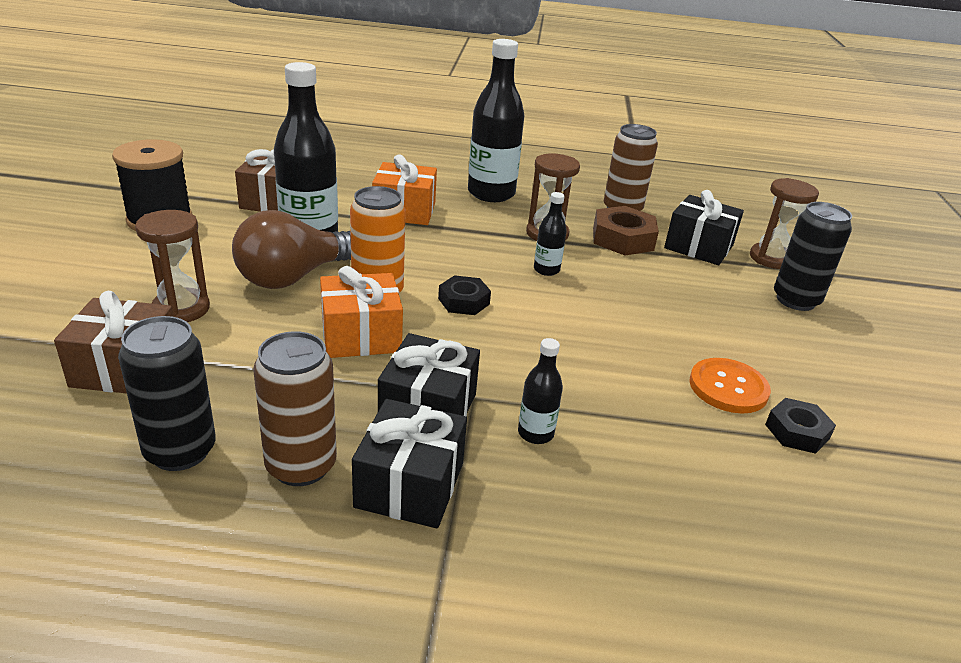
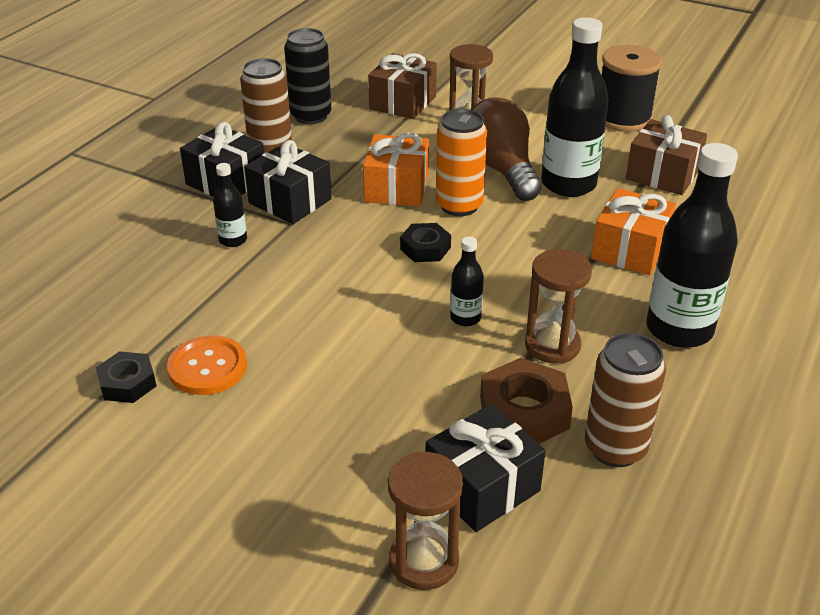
camera: 115 degrees right, 5 degrees up
(795, 300) = (311, 520): black can -> none

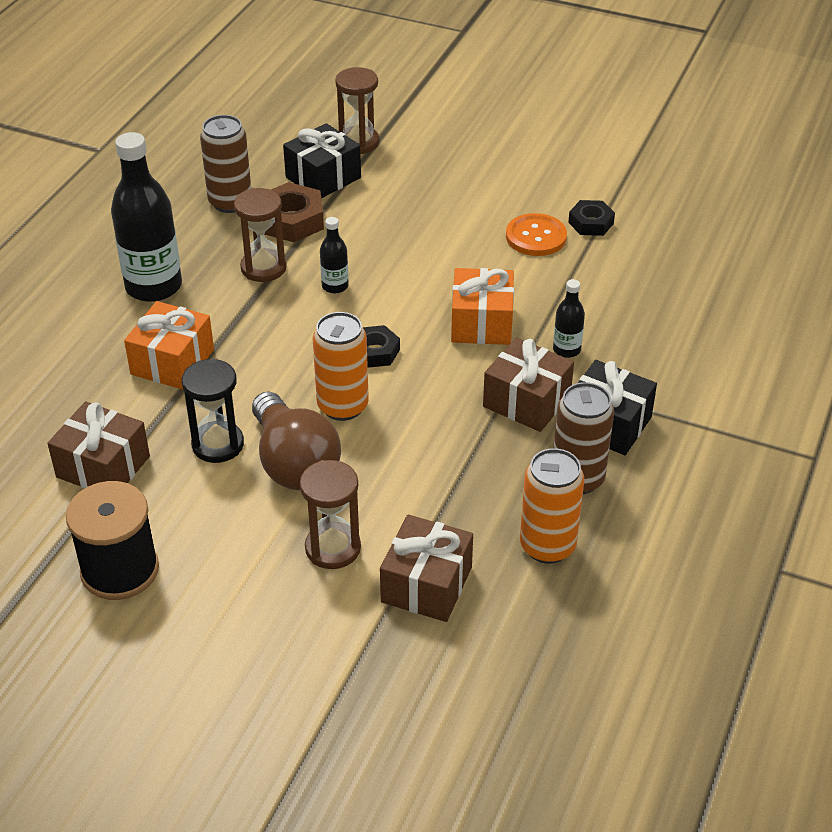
camera: 175 degrees right, 5 degrees up
(290, 201) = (526, 401): black gift -> brown gift
(311, 116) = (547, 546): black can -> orange can
(396, 188) = (413, 426): orange gift -> orange gift (481, 323)
(568, 184) = (218, 444): black bottle -> black hourglass

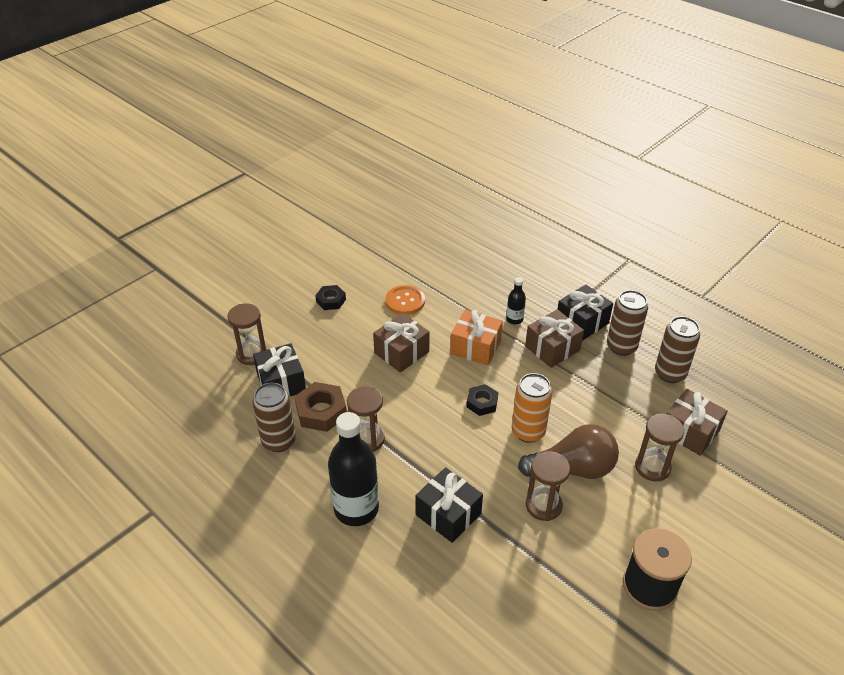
camera: 70 degrees left, 0 degrees up
(103, 467) = (545, 578): brown gift -> brown gift (401, 352)
(172, 362) = (448, 514): orange gift -> black gift
(218, 444) = (543, 505): black hourglass -> brown hourglass
(335, 286) = (406, 406): black bottle -> none
(547, 546) = (670, 373): orange can -> brown can
(591, 223) = (404, 275): black nut -> black nut (331, 300)

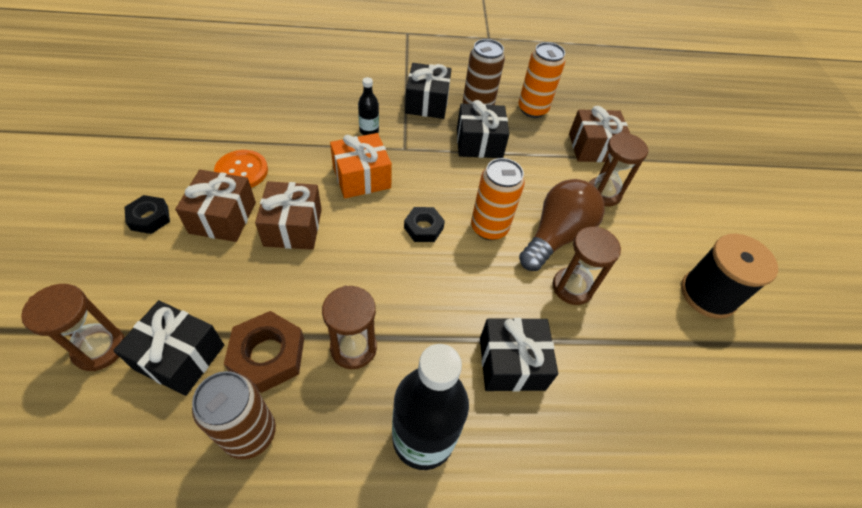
camera: 50 degrees left, 10 degrees up
(552, 348) = (428, 139): brown gift -> brown gift (223, 217)
(590, 373) = (479, 143): none -> black gift
(670, 373) = (532, 109): brown can -> orange can

